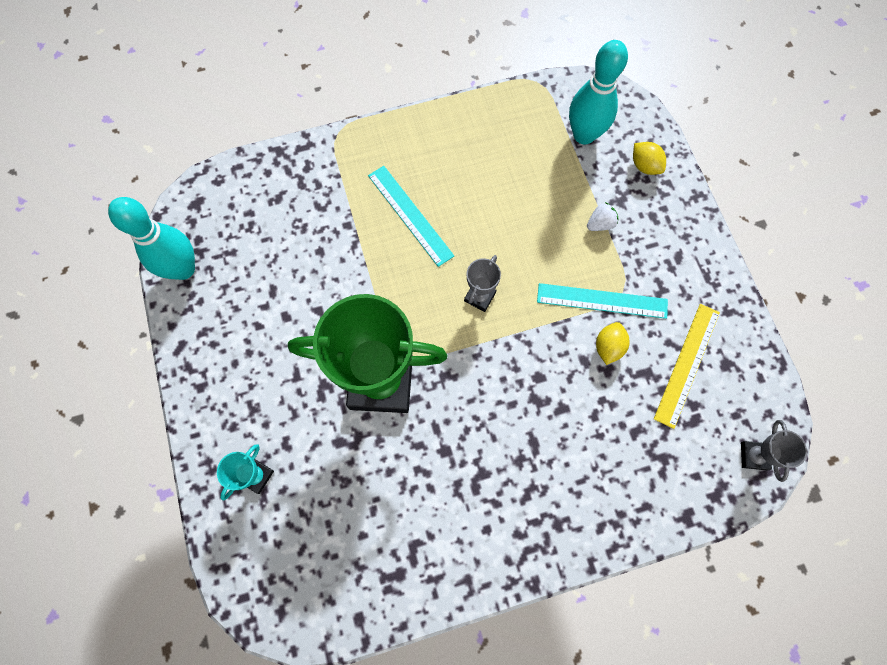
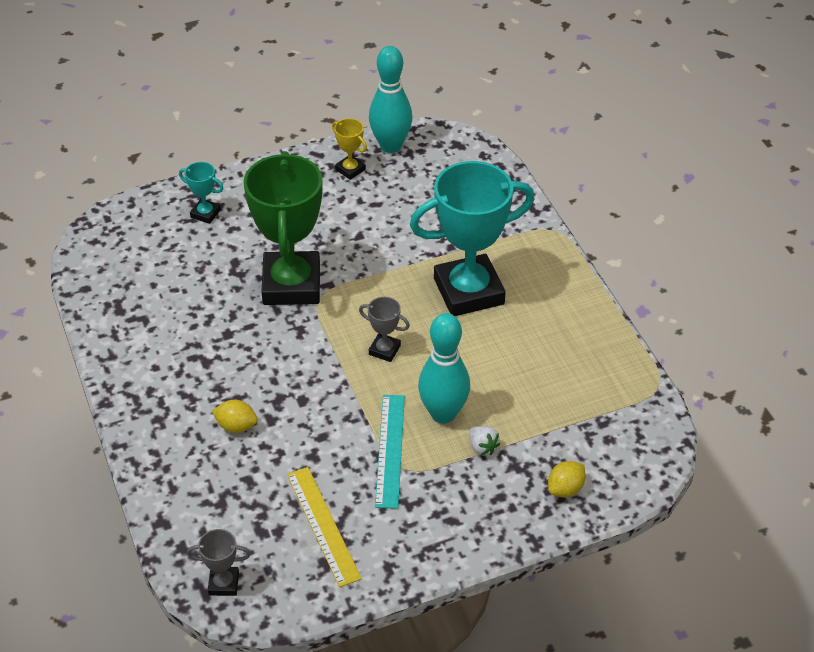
camera: 85 degrees right, 25 degrees down
(213, 313) = (350, 169): none -> yellow trophy
(410, 215) = (468, 291): turquoise ruler -> turquoise trophy
(584, 135) = (595, 431): turquoise bowling pin -> turquoise bowling pin (443, 413)
(608, 347) = (338, 456): yellow lemon -> yellow lemon (236, 426)
(687, 364) = (323, 525): yellow ruler -> yellow ruler turned 45 degrees clockwise

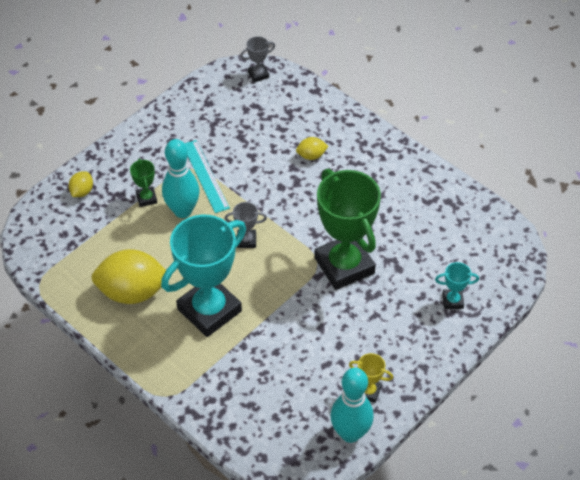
camera: 155 degrees right, 5 degrees up
(323, 525) = (221, 120): yellow ruler -> none
(482, 447) = (146, 198): white strawberry -> green trophy
(547, 339) = (133, 292): none -> yellow lemon

